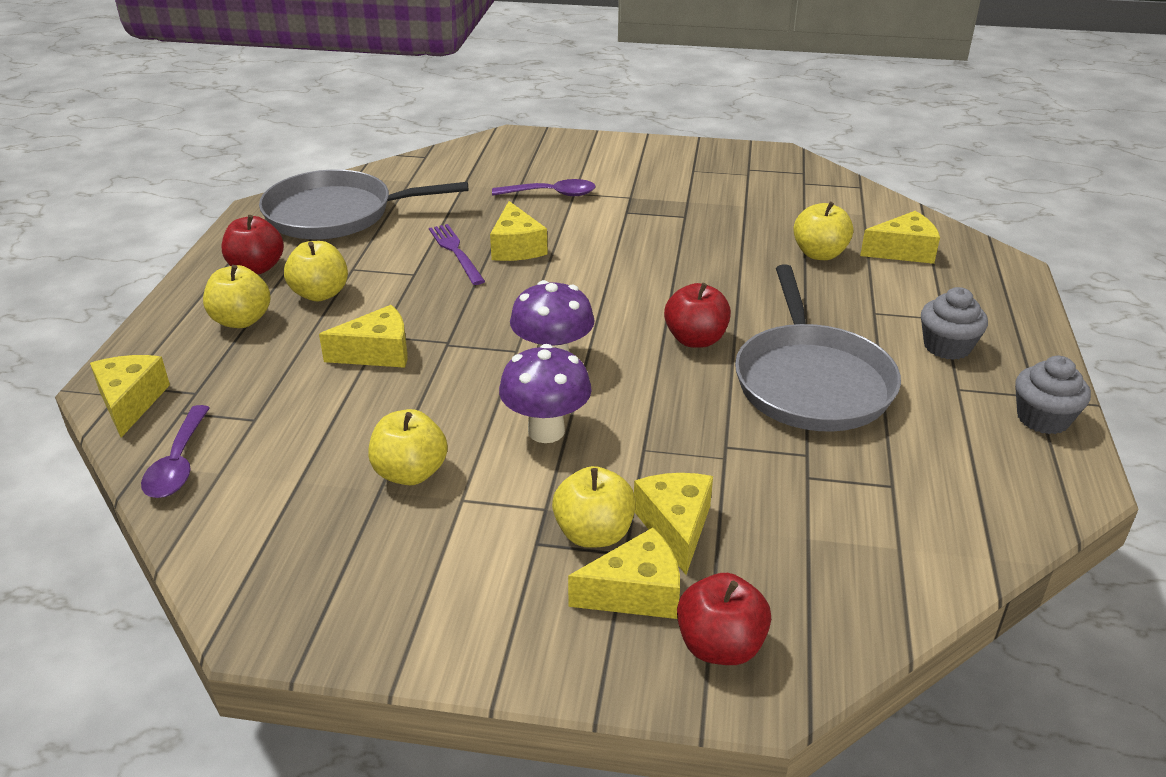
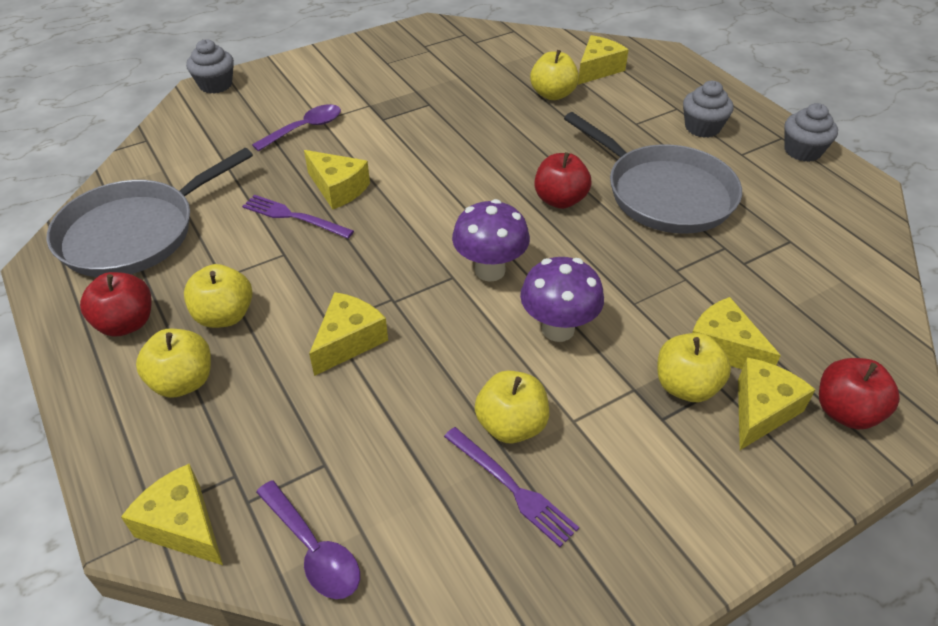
camera: 40 degrees left, 10 degrees up
(351, 512) = (511, 487): none -> purple fork
(526, 136) = (215, 85): none -> grey cupcake

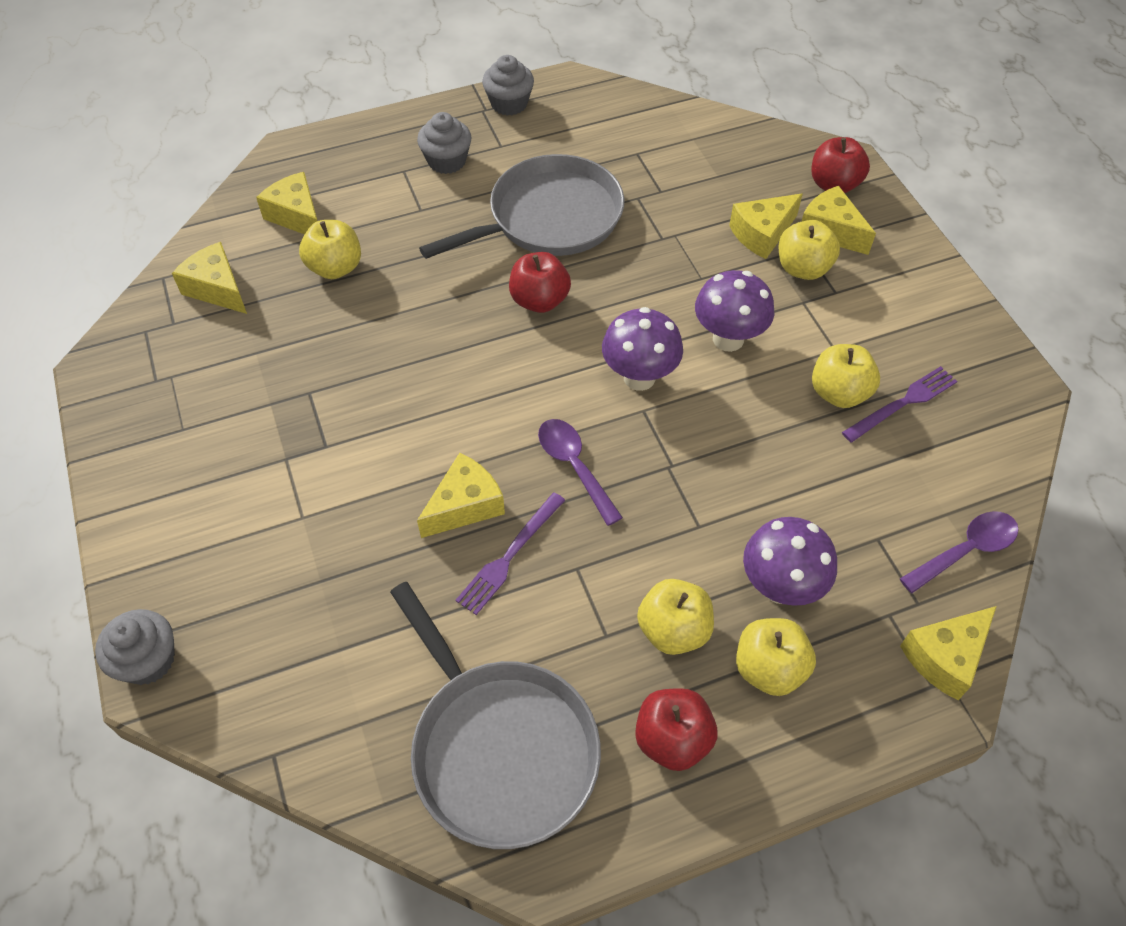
camera: 80 degrees left, 10 degrees up
(266, 386) = (780, 587): none -> purple mushroom
(305, 128) = (317, 538): purple spoon -> purple spoon (574, 466)
(349, 341) = (725, 509): yellow cheese -> yellow cheese (217, 289)

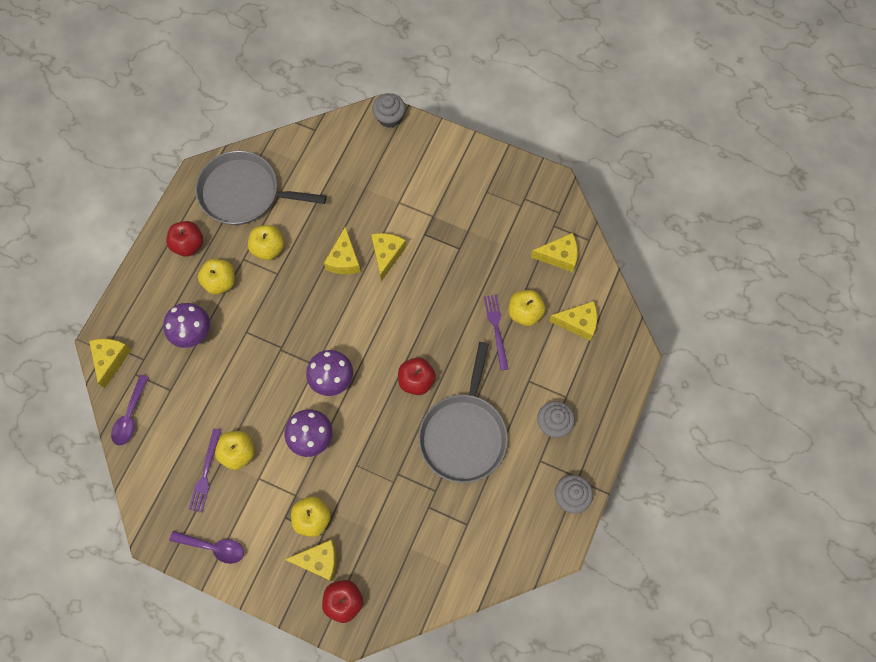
camera: 135 degrees right, 15 degrees up
(509, 556) = (307, 256): purple fork -> purple fork (496, 329)
(574, 466) = (319, 313): purple spoon -> purple spoon (214, 547)
(762, 234) = (351, 524): yellow cheese -> yellow cheese (387, 255)
(769, 668) = (174, 298): yellow apple -> yellow apple (268, 248)

